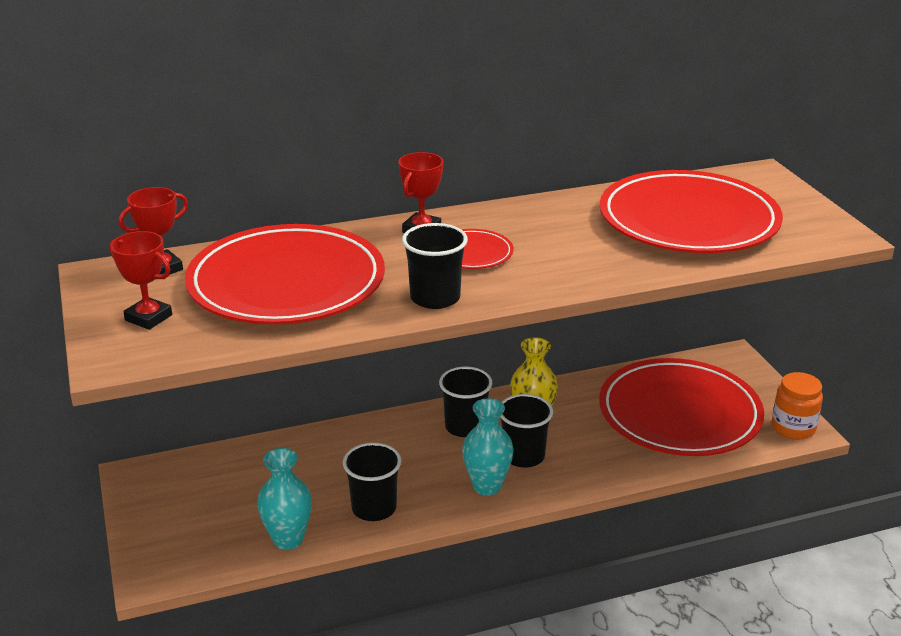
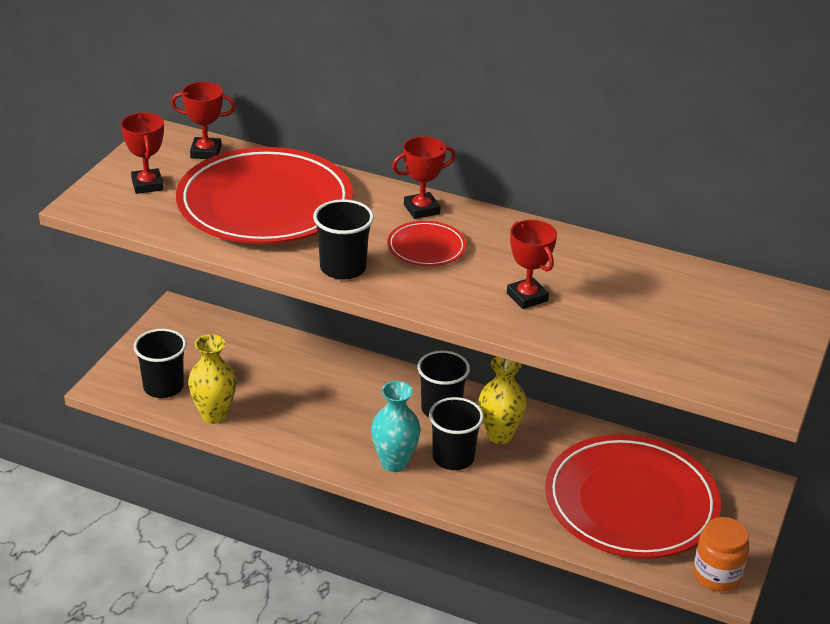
camera: 40 degrees right, 5 degrees up
(288, 539) = (214, 415): turquoise vase -> yellow vase
(374, 508) = (295, 429): black cup -> black cup (163, 387)
(600, 251) = (527, 297): none -> red trophy
(688, 220) = (649, 310): red plate -> none

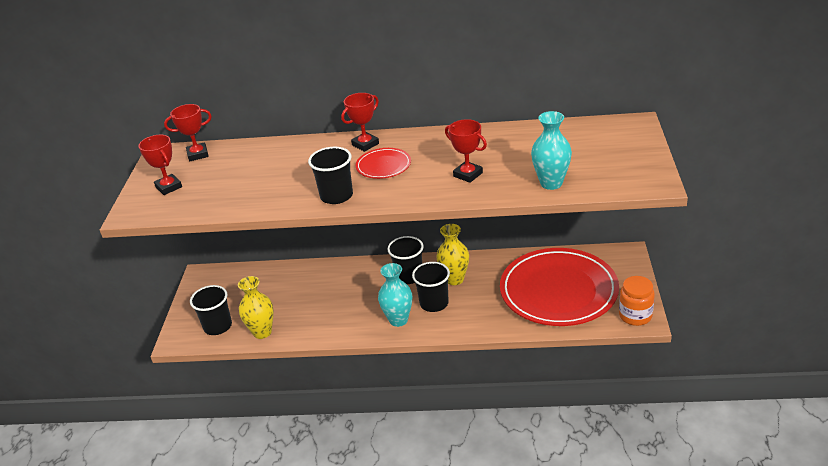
camera: 15 degrees left, 0 degrees up
(265, 204) = (258, 173): red plate -> none
(628, 347) = (551, 183): none -> turquoise vase

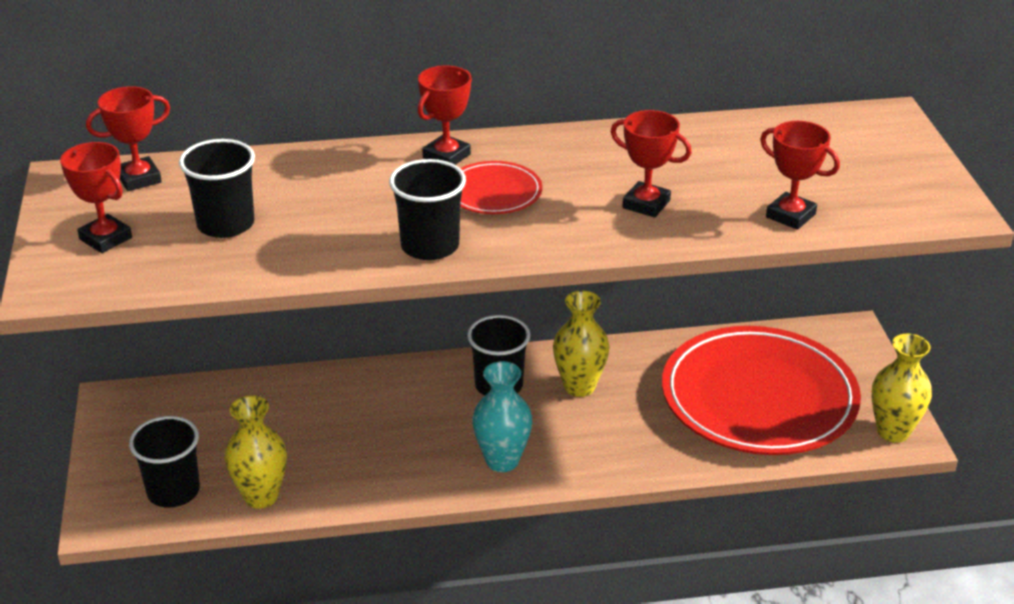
camera: 15 degrees left, 0 degrees up
(434, 303) = (556, 429): black cup -> black cup (225, 224)
(551, 183) = (790, 215): turquoise vase -> red trophy
(635, 316) = (893, 431): orange jar -> yellow vase

